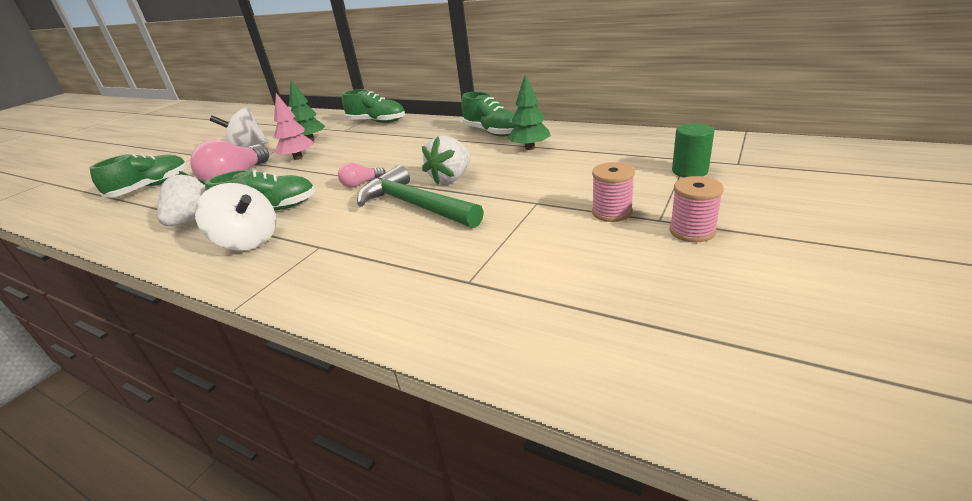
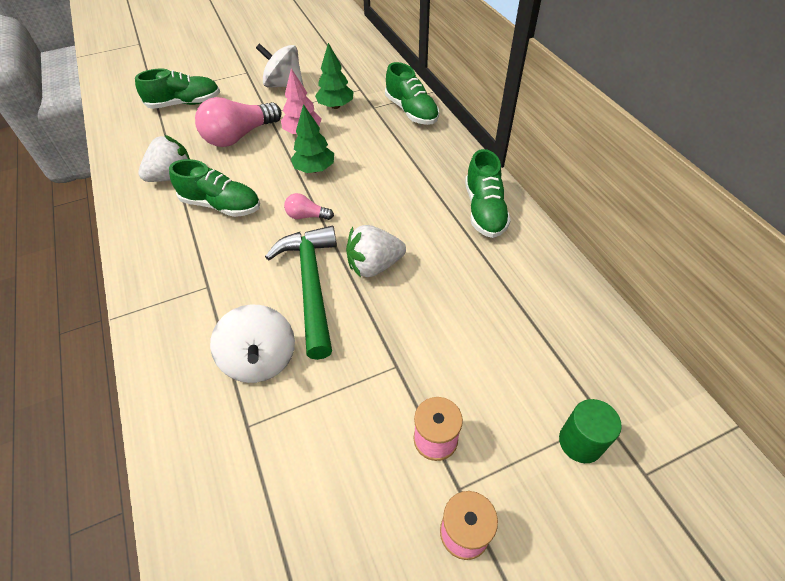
camera: 35 degrees right, 20 degrees up
(248, 241) = (177, 238): white spinning top -> white spinning top (260, 359)
(530, 148) = (486, 268): green tree -> green tree (314, 169)

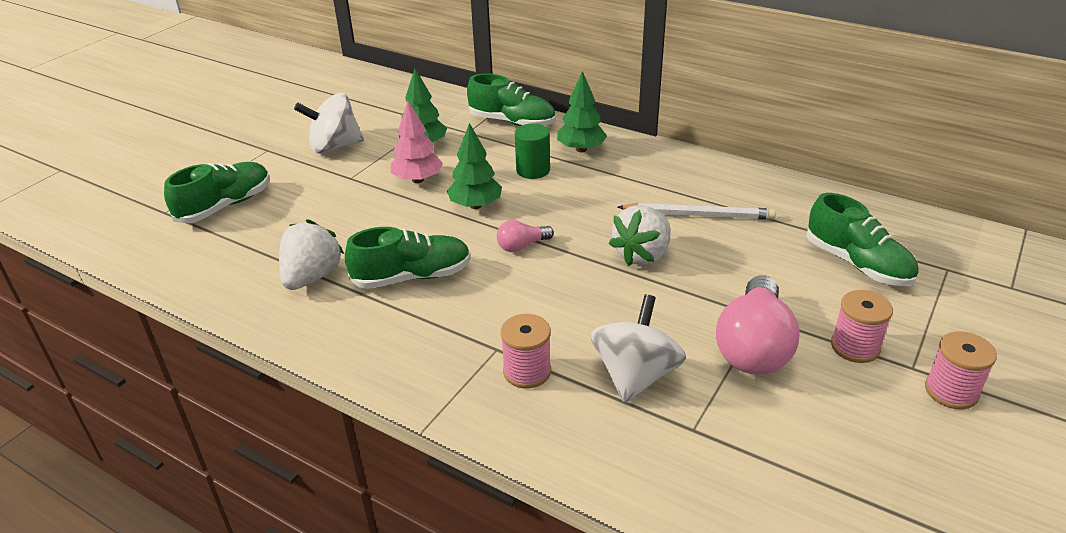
camera: 35 degrees left, 15 degrees down
(204, 314) = (527, 371): none -> pink spool
(239, 136) = (345, 210): pink light bulb -> pink light bulb (754, 346)
(260, 359) = (635, 375): white spinning top -> white spinning top turned 105 degrees counterclockwise
(311, 285) = (604, 297): green hammer -> none
(433, 155) = (581, 149): none -> green tree
(453, 253) = (698, 215): none -> white pencil
(484, 210) = (683, 173): green shoe -> green shoe (857, 264)
(580, 442) = (951, 291): green cylinder -> green cylinder (533, 170)

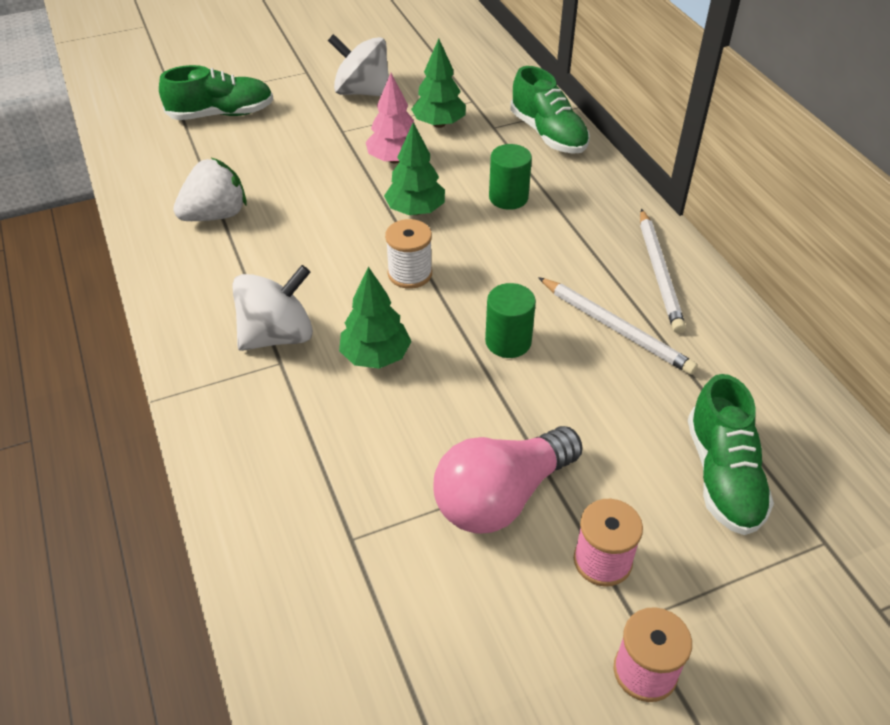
camera: 35 degrees right, 10 degrees up
(412, 277) = (288, 256): green shoe -> none
(522, 246) = (410, 274): pink light bulb -> white spool
(527, 371) = (280, 398): pink spool -> none
(581, 149) = (582, 196): green tree -> green tree (376, 356)
(635, 375) = (362, 457): white spinning top -> white spinning top (277, 335)
(642, 255) = (508, 342): white strawberry -> green cylinder
(685, 172) = (659, 273): none -> white pencil

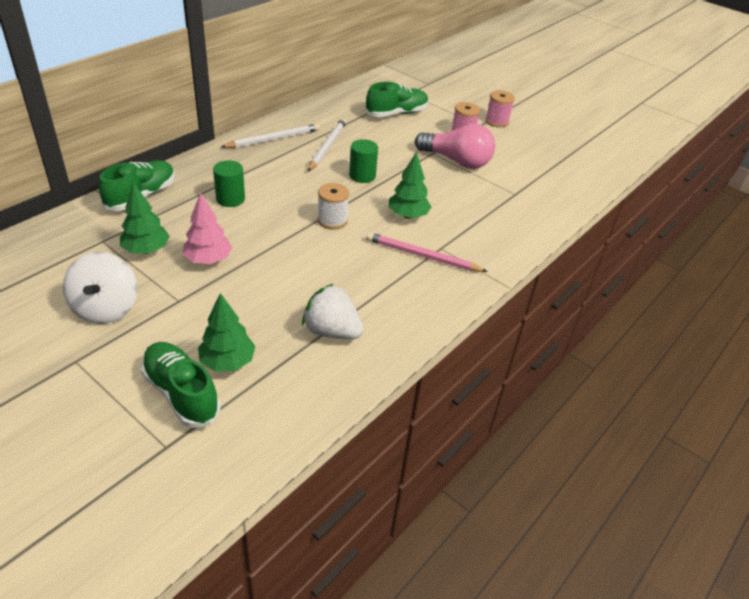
camera: 120 degrees left, 5 degrees down
(277, 335) = (422, 256): white spinning top -> pink pencil
(415, 210) = (267, 234): green tree -> green tree (227, 362)

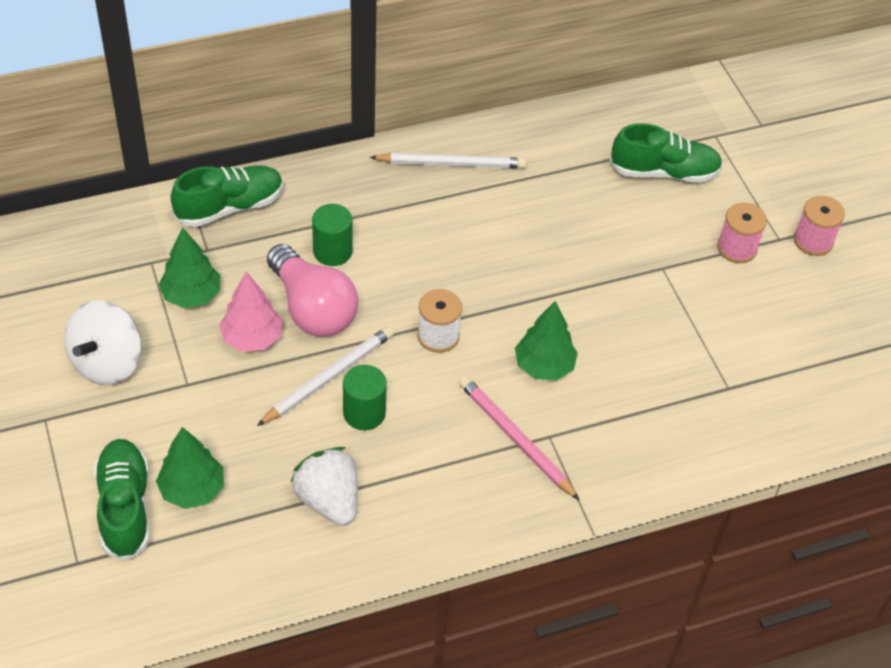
camera: 30 degrees right, 10 degrees up
(327, 147) = (516, 203): white pencil -> white pencil (328, 377)
(362, 176) = (529, 274): green cylinder -> green cylinder (364, 413)
(456, 161) = (687, 296): pink light bulb -> pink light bulb (312, 308)

